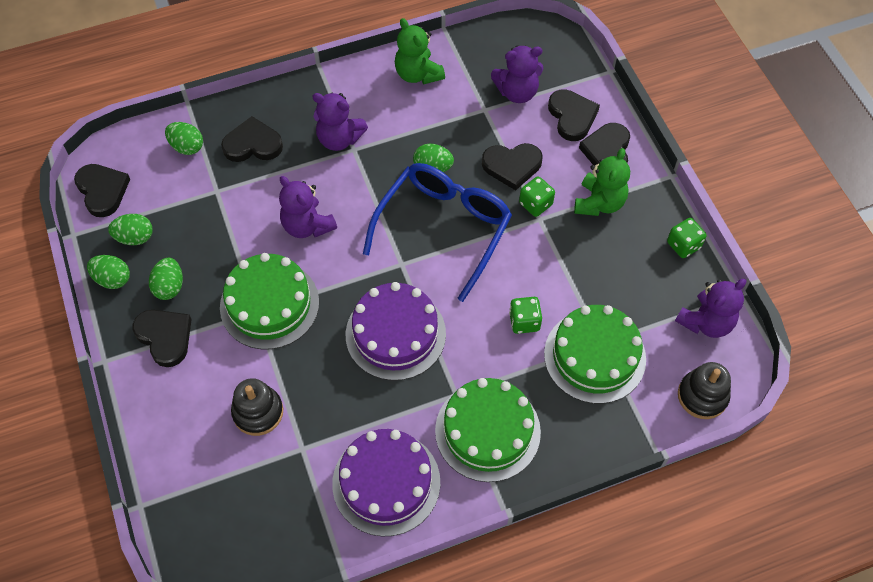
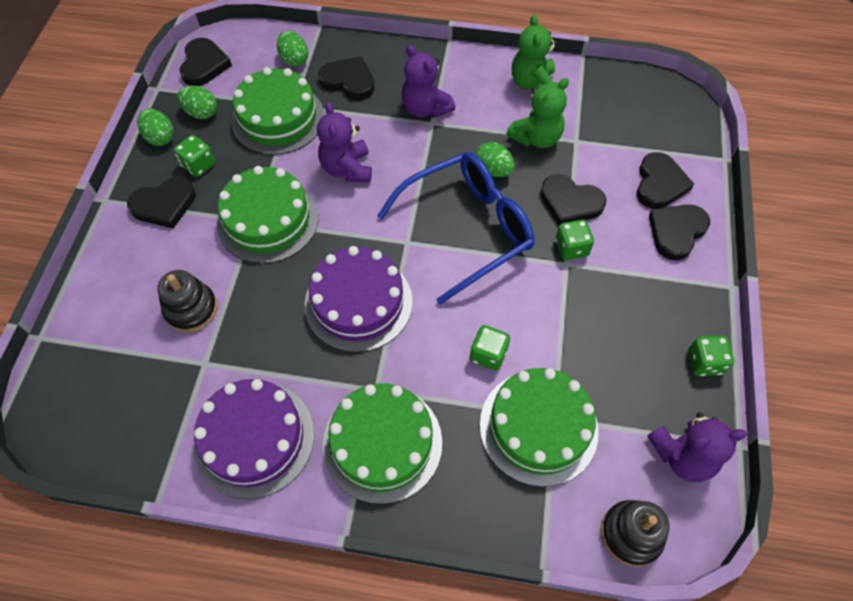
camera: 30 degrees right, 0 degrees up
(165, 337) = (164, 205): black heart -> black heart turned 75 degrees clockwise
(169, 287) = (199, 165): green egg -> green dice
(212, 209) = (278, 118): none -> green cake
(517, 92) = (617, 139): purple teddy bear -> none
(599, 203) = (637, 277): green teddy bear -> green teddy bear (536, 138)

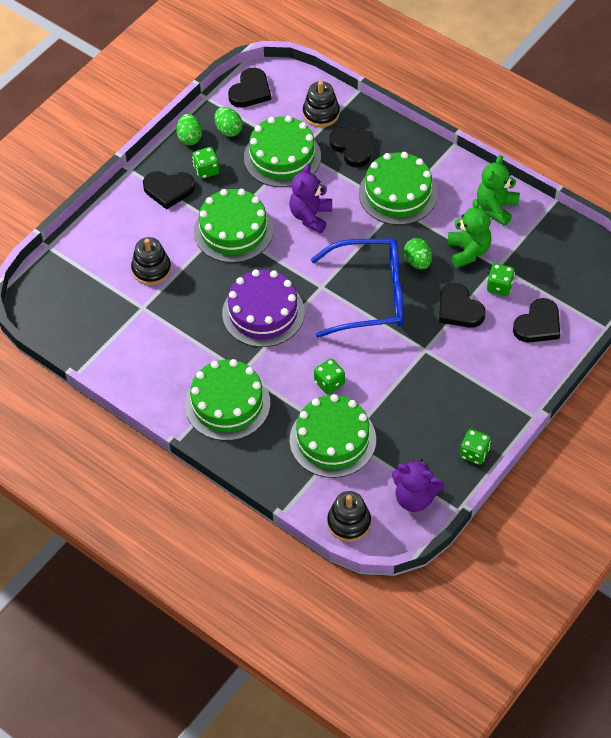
camera: 30 degrees right, 5 degrees down
(254, 438) = (150, 366): purple cake -> none
(294, 60) = (321, 113): green egg -> black stacking toy
(425, 108) = (398, 193): purple teddy bear -> green cake
(536, 138) = (468, 251): green teddy bear -> green teddy bear turned 90 degrees counterclockwise
(571, 248) = (436, 340): green dice -> green dice (499, 286)
(676, 232) = (523, 363): black heart -> none

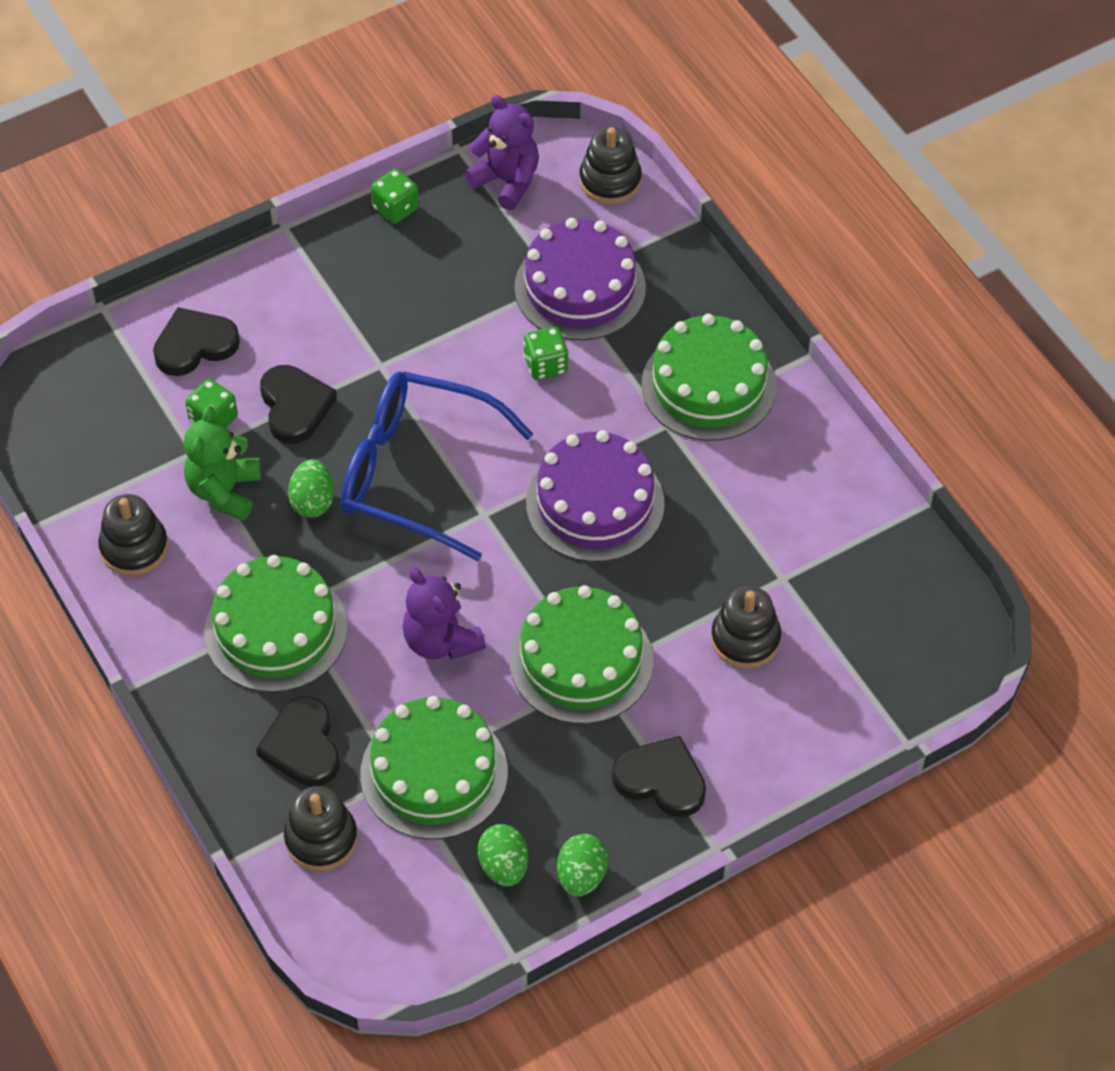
camera: 160 degrees left, 0 degrees up
(206, 170) = (578, 796): green dice -> none
(250, 91) = (425, 939): black heart -> none
(310, 216) = (441, 641): purple teddy bear -> purple teddy bear turned 105 degrees clockwise
(332, 440) = (580, 288): green cake -> purple cake
(496, 208) = (134, 547): green teddy bear -> black stacking toy

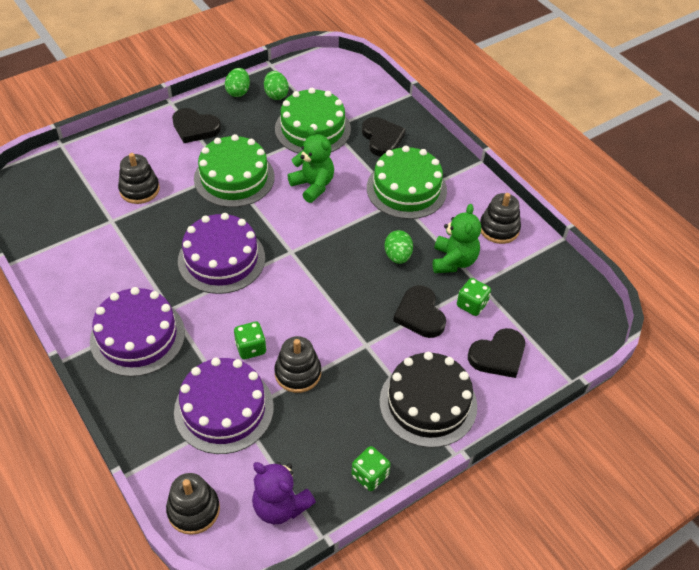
camera: 175 degrees right, 5 degrees down
(307, 287) = (428, 403): none -> black cake
(321, 839) = (366, 103): black stacking toy -> black stacking toy (298, 373)
(416, 473) = (335, 274): blue glasses -> none
(441, 641) = (313, 186): purple teddy bear -> green teddy bear
(708, 385) = (137, 336): green cake -> purple cake

